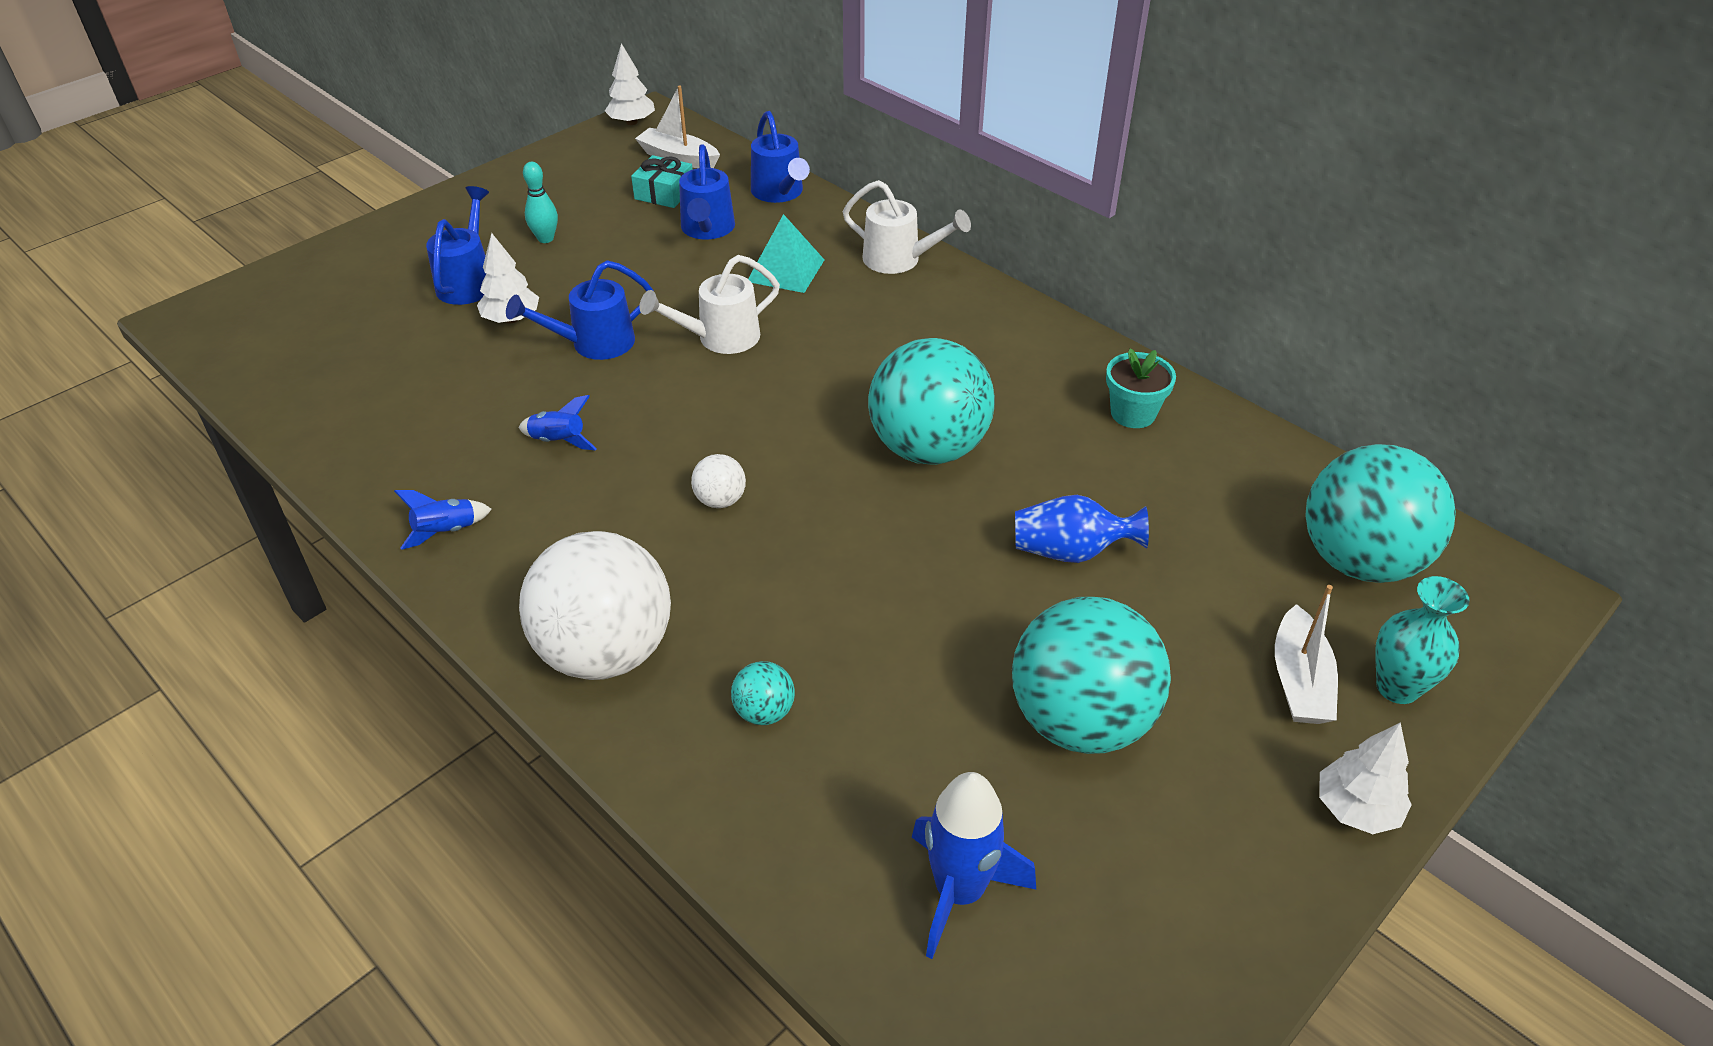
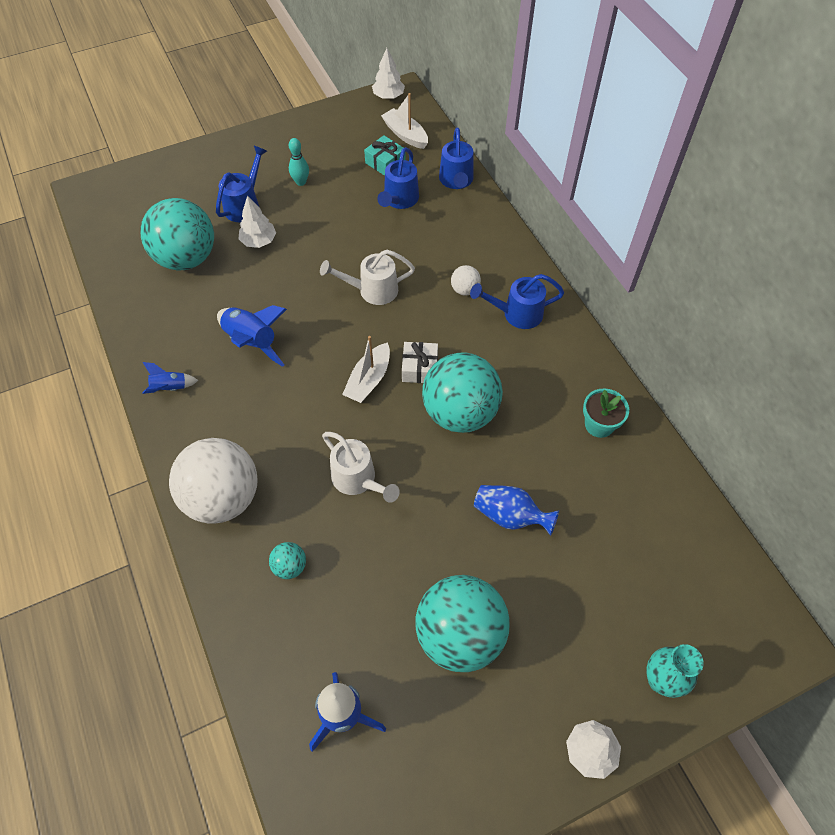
camera: 20 degrees right, 15 degrees up
(558, 441) = (251, 342): blue rocket -> blue rocket, size x1.80
(593, 344) = (298, 273): blue watering can -> blue watering can (516, 314)
(720, 500) = (324, 413): white ball -> white ball (465, 290)
(786, 270) = (433, 247): turquoise pyramid -> none
(840, 411) = (419, 368): none -> white gift
(899, 260) = (508, 258): white watering can -> white watering can (358, 480)
(1299, 681) = (602, 654): white boat -> white boat (368, 380)
(1359, 561) = (686, 582): turquoise ball -> turquoise ball (186, 258)

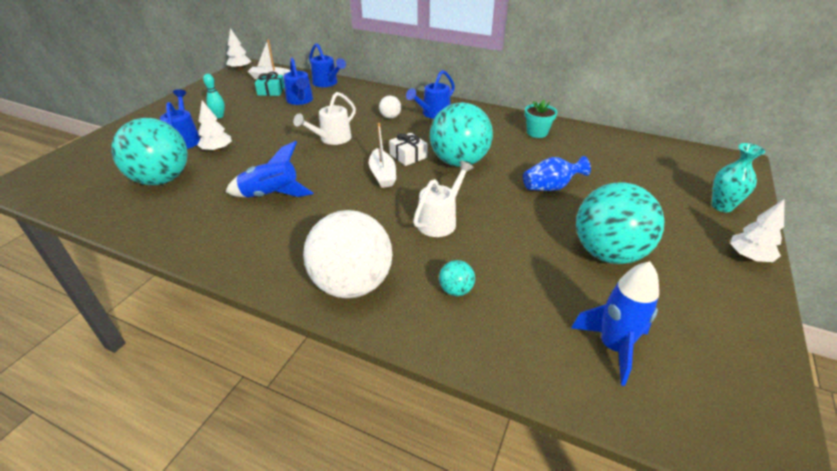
camera: 40 degrees left, 20 degrees down
(170, 388) = (227, 249): blue rocket -> none
(358, 480) = (440, 220): white watering can -> white watering can turned 60 degrees counterclockwise

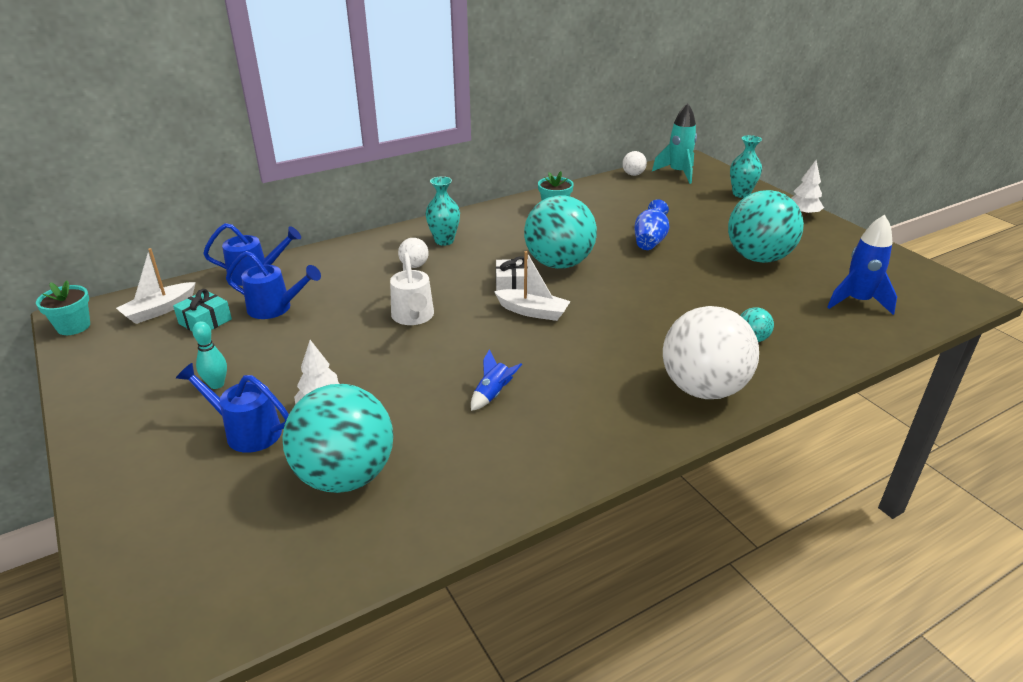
camera: 55 degrees left, 5 degrees down
(240, 69) = (73, 326): white tree -> turquoise flower pot
(271, 195) = (493, 394): blue rocket -> blue rocket, size x0.56
(433, 114) = (444, 241): blue watering can -> turquoise vase
(440, 220) = (647, 310): white watering can -> none
(653, 143) = (633, 174): none -> white ball
(698, 161) = (678, 173): none -> turquoise rocket

